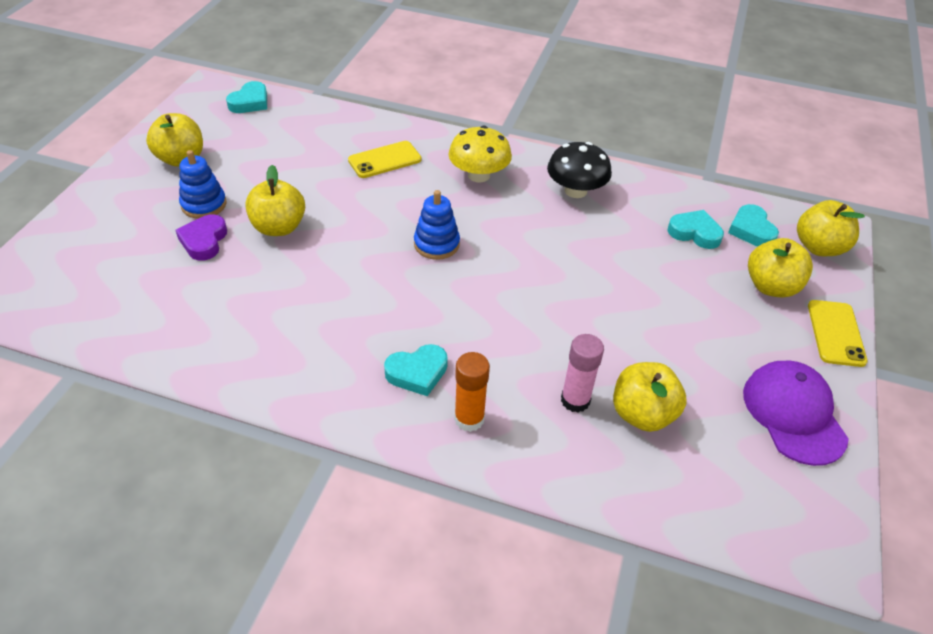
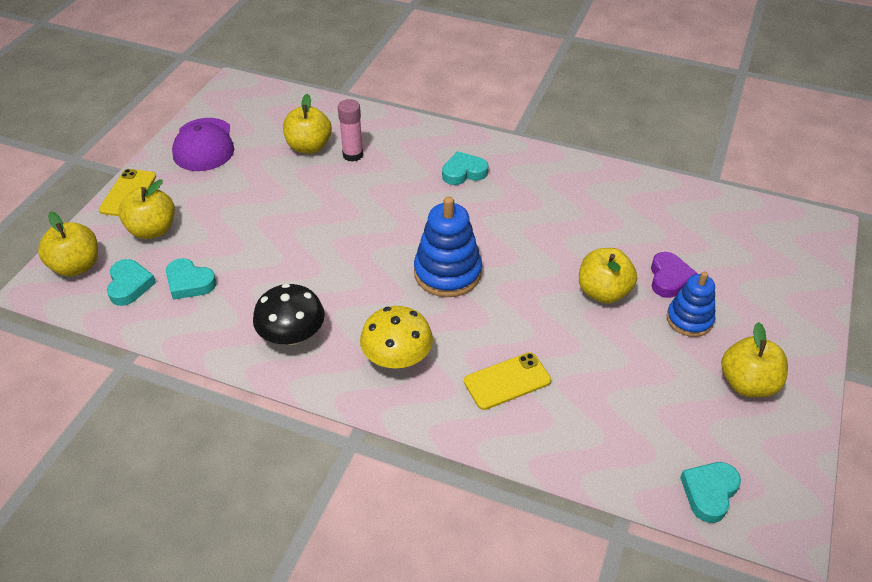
camera: 175 degrees left, 0 degrees up
(436, 244) = (447, 273): blue stacking toy -> blue stacking toy, size x1.54
(469, 419) = (428, 146): orange glue stick -> none

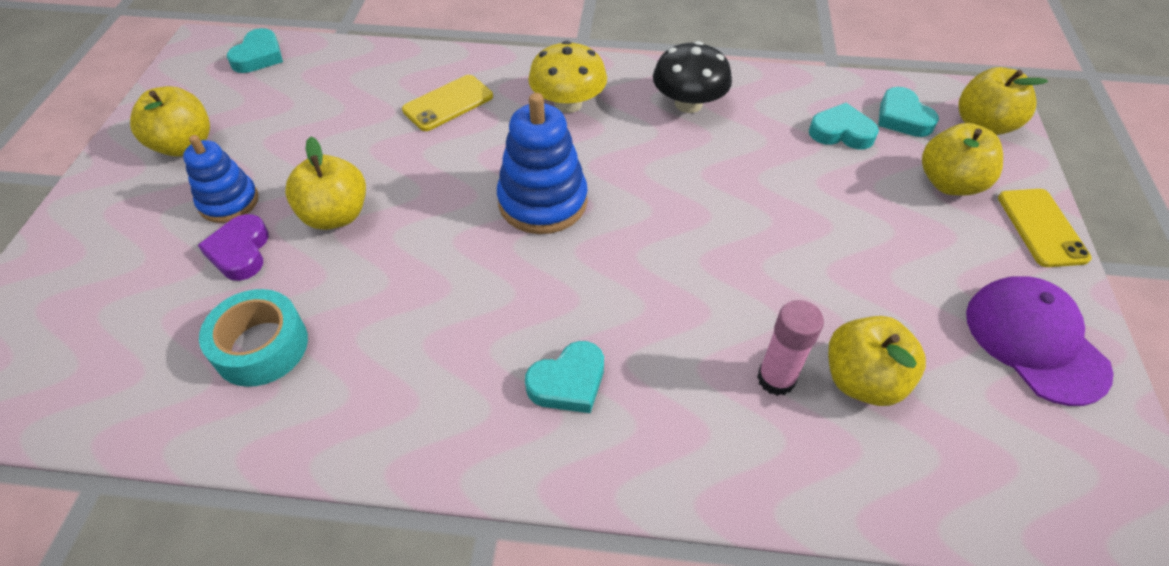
camera: 165 degrees right, 5 degrees up
(640, 219) = (261, 346): none -> turquoise tape

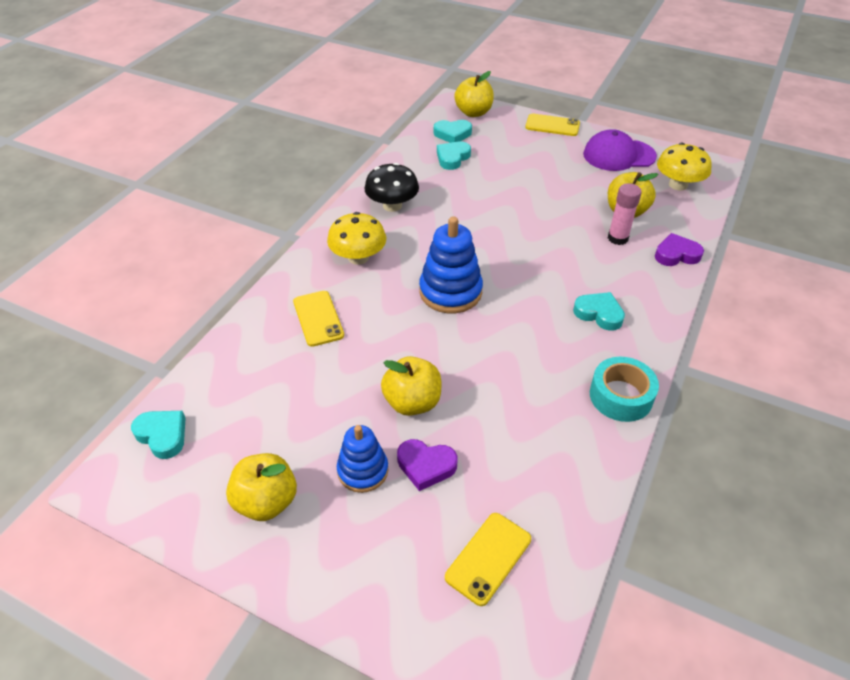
camera: 70 degrees left, 5 degrees down
(111, 339) = (488, 558): none -> yellow phone
(261, 346) = (526, 459): turquoise tape -> turquoise tape (621, 396)
(568, 382) = (599, 314): turquoise heart -> turquoise heart turned 45 degrees counterclockwise
(784, 482) = (676, 254): none -> purple heart
(949, 183) = (510, 139): yellow apple -> none
(1018, 459) = (678, 184): none -> yellow mushroom

